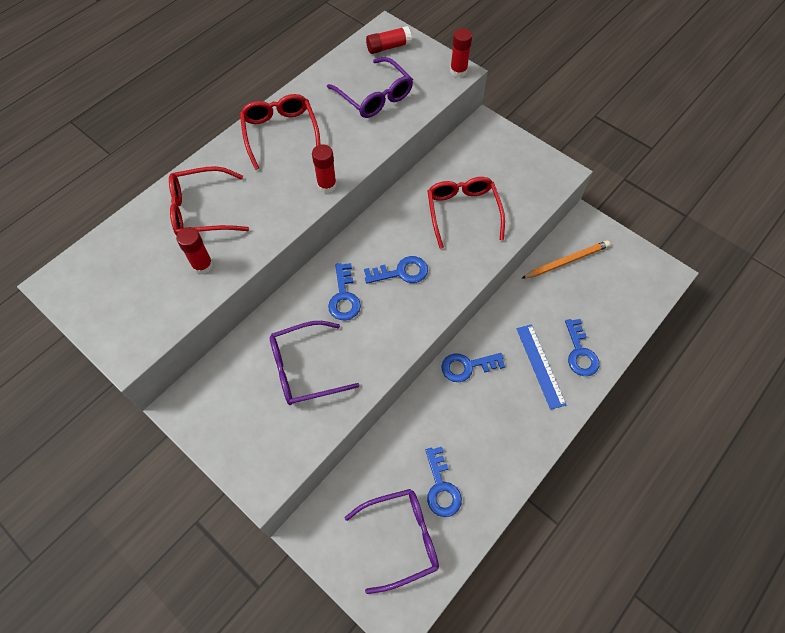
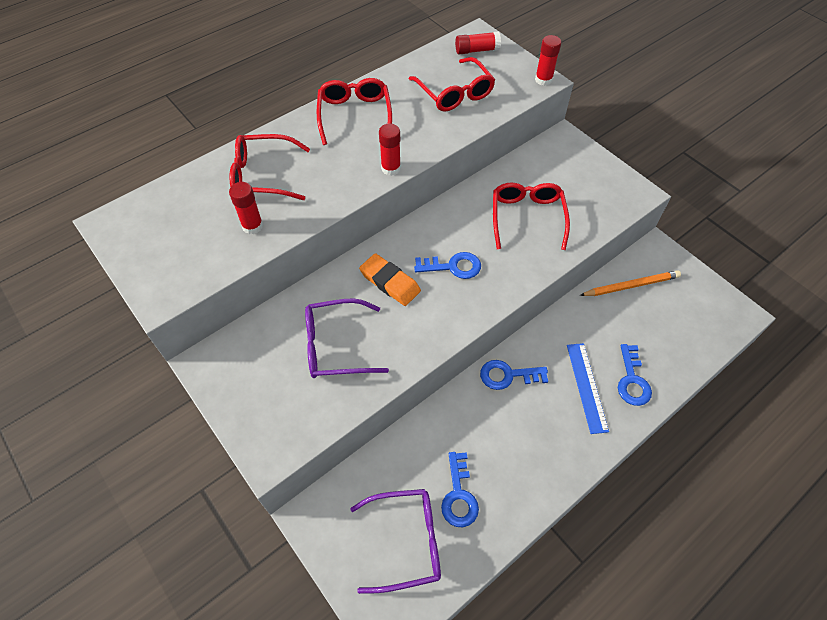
camera: 10 degrees right, 5 degrees down
(344, 297) = (390, 282): blue key -> orange eraser
(374, 96) = (454, 93): purple glasses -> red glasses

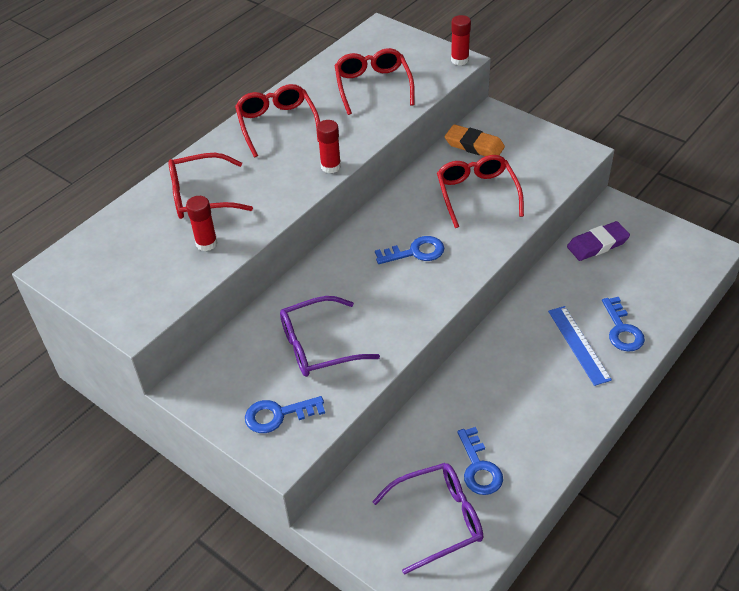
camera: 10 degrees left, 10 degrees down
(390, 282) = (355, 278): orange eraser -> orange eraser (474, 145)
(454, 93) = (373, 87): red glasses -> red glasses turned 150 degrees counterclockwise
(477, 50) = (383, 43): red glue stick -> none
(508, 375) = (496, 350): blue key -> blue key (278, 415)
(631, 285) = (597, 244): orange pencil -> purple eraser

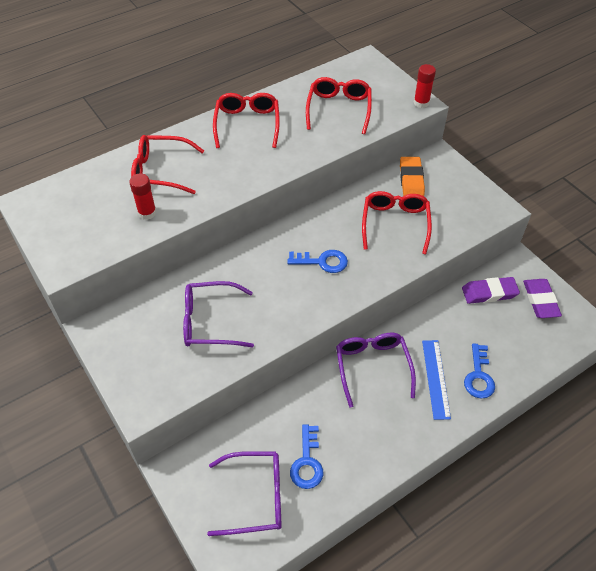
camera: 15 degrees right, 5 degrees up
(278, 415) = (153, 372): blue key -> none
(331, 166) = (273, 172): red glue stick -> none
(474, 145) = (411, 180): orange eraser -> orange eraser turned 45 degrees clockwise
(507, 352) = (372, 368): none -> purple glasses
(653, 238) = (540, 300): none -> purple eraser

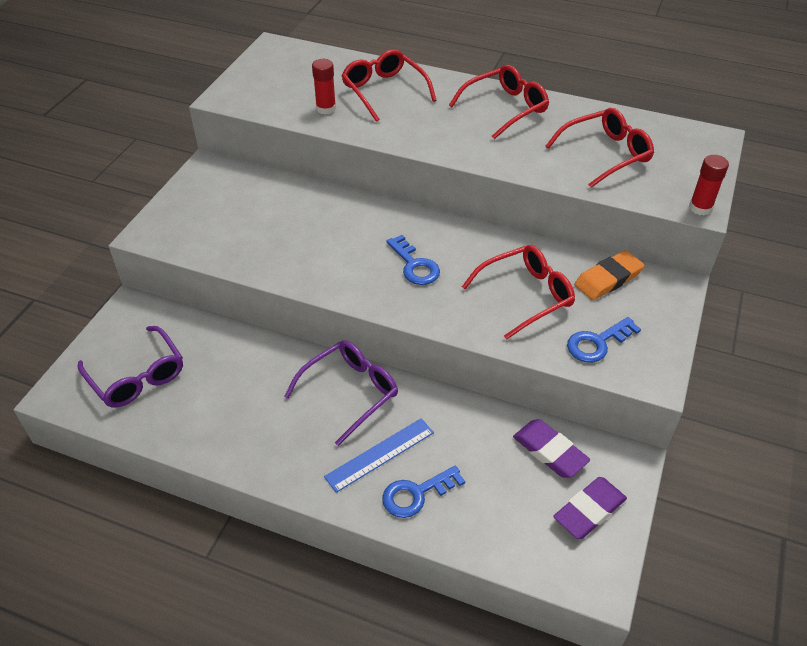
camera: 55 degrees right, 5 degrees down
(211, 322) = (271, 228): purple glasses -> none
(307, 462) = (198, 395): blue key -> blue key (597, 343)

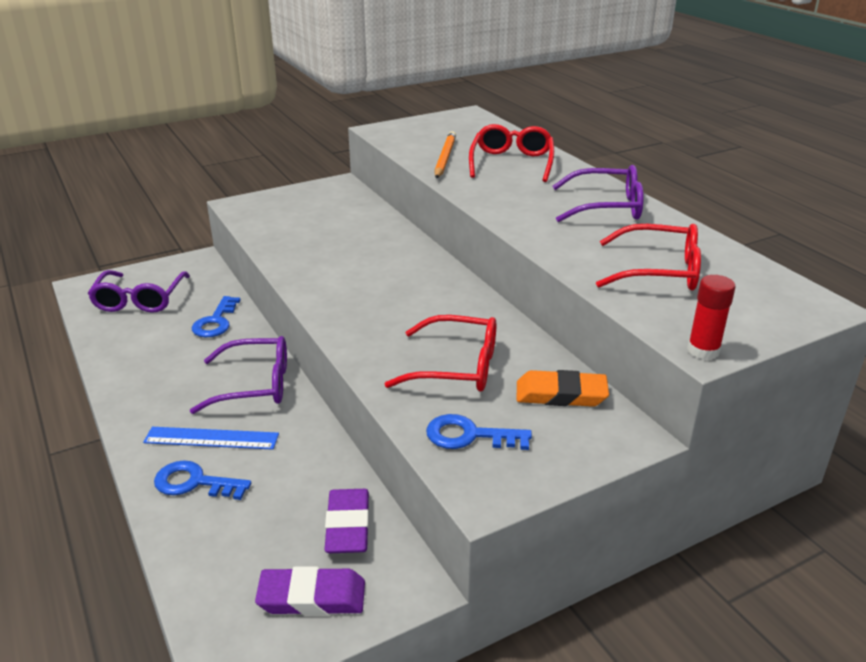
camera: 40 degrees right, 15 degrees down
(326, 108) = (444, 158): red glue stick -> orange pencil
(414, 265) = (393, 302): blue key -> blue key (216, 322)
(504, 108) = (606, 207): red glasses -> purple glasses

